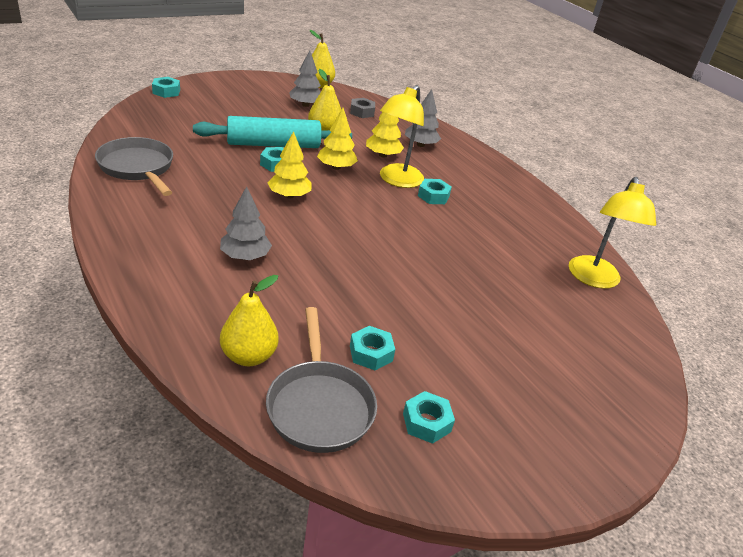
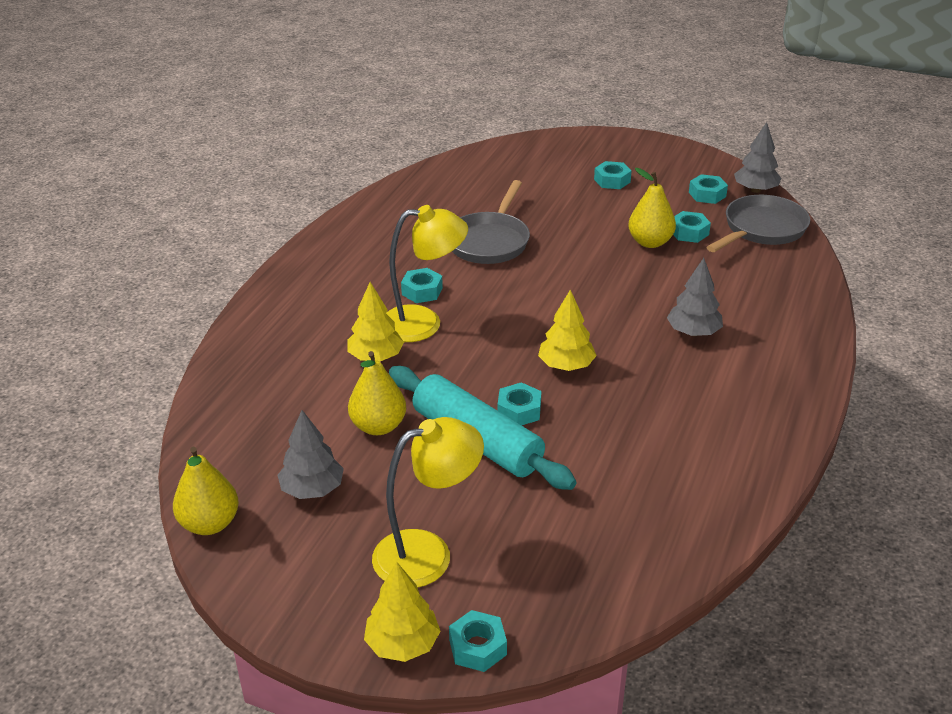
camera: 120 degrees left, 0 degrees up
(138, 168) = (691, 491): grey pan -> grey pan (489, 241)
(249, 356) = (776, 271): yellow pear -> yellow pear (650, 242)
(336, 167) = (458, 371): yellow tree -> yellow tree (403, 644)
(362, 112) = (262, 432): grey nut -> none
(420, 145) = (302, 346): grey tree -> grey tree (755, 190)
(517, 375) = (612, 180): none -> turquoise nut
(594, 279) = (440, 182): yellow lamp -> yellow lamp (428, 553)

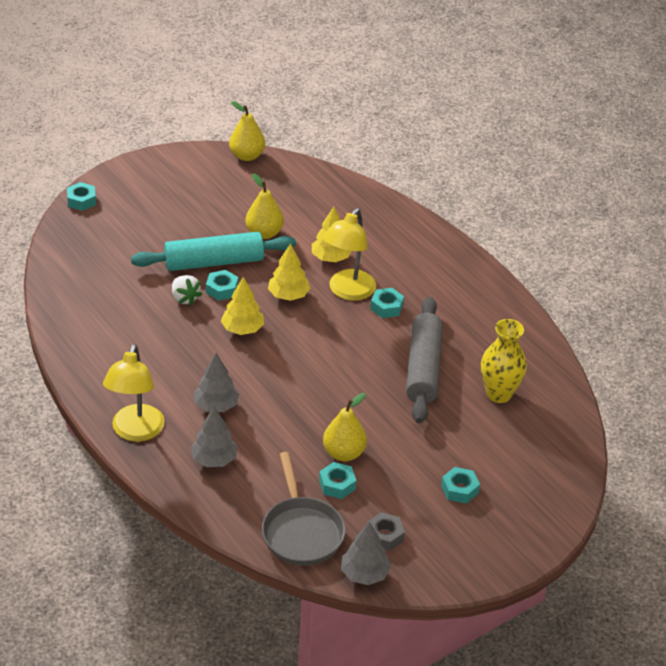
camera: 120 degrees right, 5 degrees up
(312, 489) = (237, 193): grey tree -> grey tree (214, 459)
(403, 644) = (108, 182): yellow tree -> yellow tree (288, 295)
(428, 553) = (152, 210): yellow lamp -> yellow lamp (135, 432)
(476, 197) = (499, 394): none -> yellow vase
(489, 241) = (423, 368): grey pan -> grey rolling pin
(567, 431) = (185, 298): none -> white strawberry
(707, 194) = (384, 536): turquoise nut -> grey nut

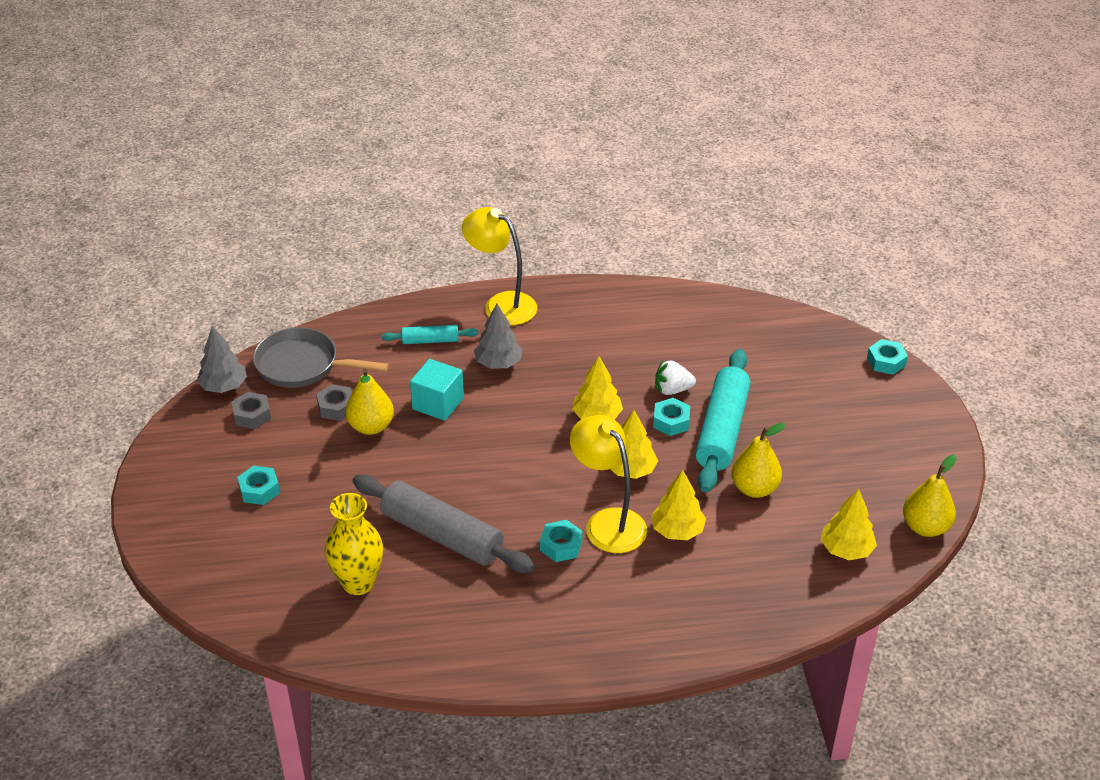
camera: 120 degrees right, 0 degrees up
(214, 459) = (430, 341): grey tree -> turquoise rolling pin
(289, 423) = (438, 403): none -> turquoise cube
(292, 183) = (846, 550): none -> yellow tree
(337, 485) = (336, 407): turquoise nut -> grey nut

